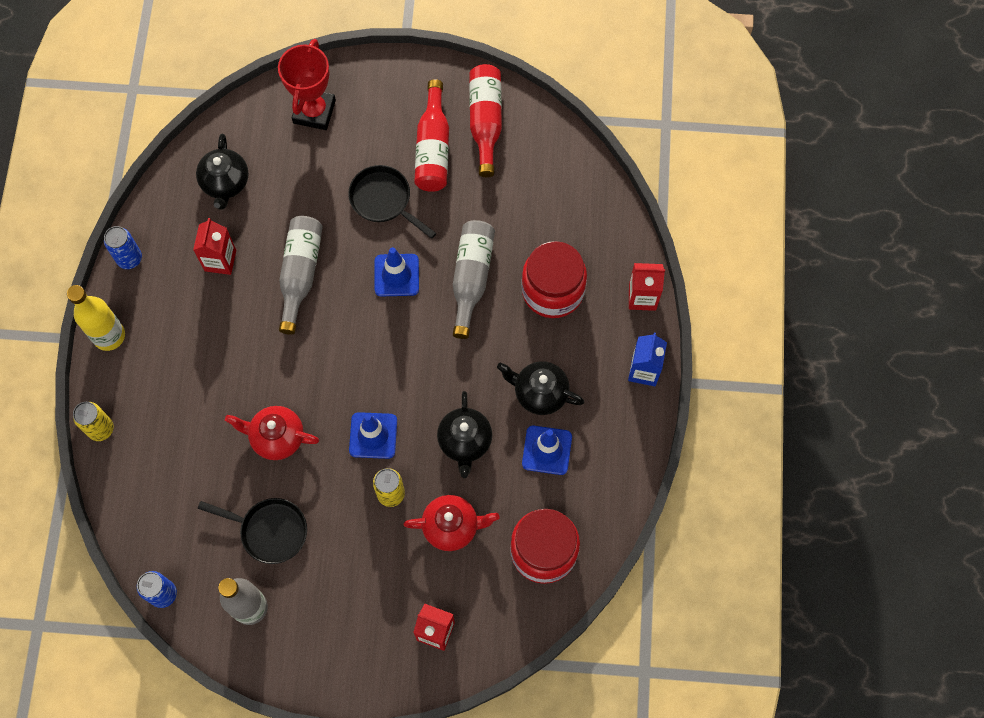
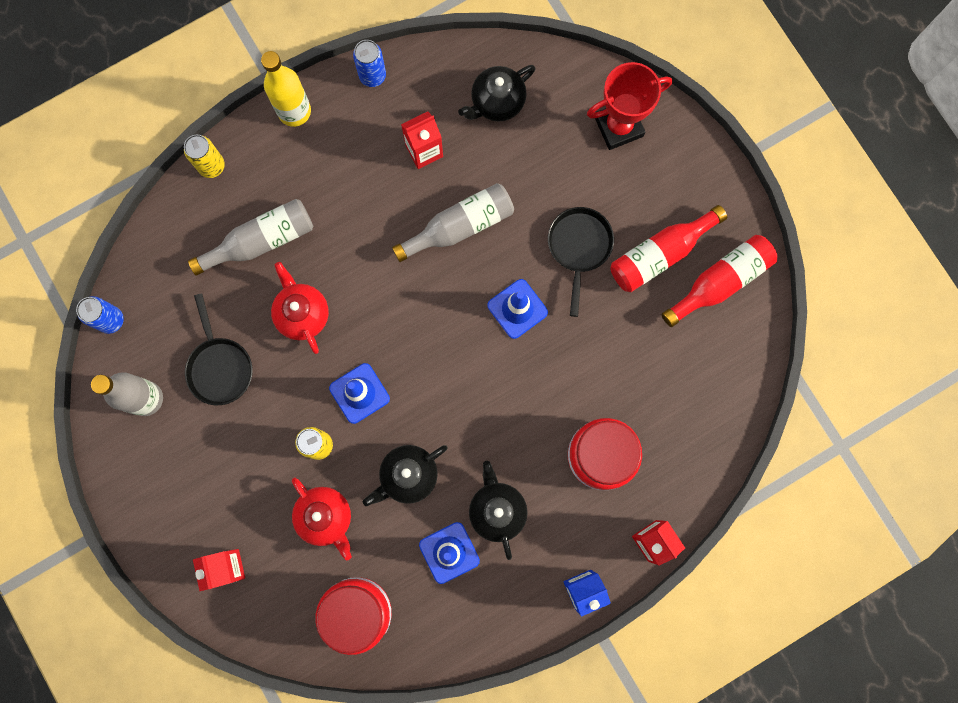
camera: 55 degrees right, 10 degrees up
(471, 278) = (561, 375): grey bottle -> grey bottle (261, 241)

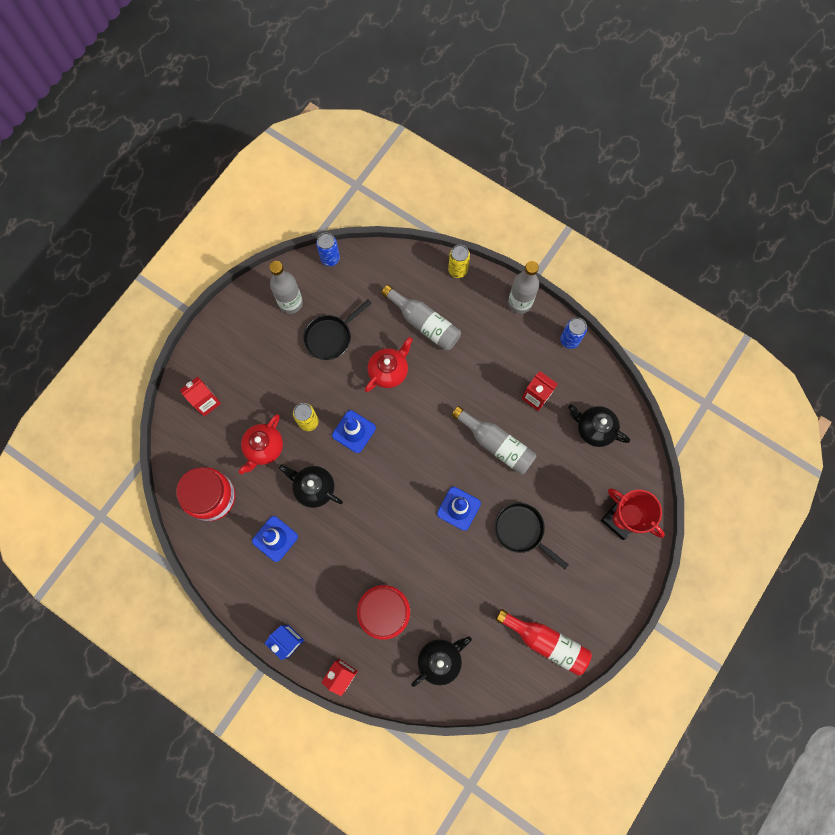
camera: 65 degrees right, 5 degrees down
(294, 111) = (519, 303): yellow bottle -> grey bottle
(497, 510) = (316, 557): black teapot -> black teapot (440, 660)
(579, 247) = (521, 531): black pan -> black pan turned 120 degrees counterclockwise
(660, 254) = (544, 590): red bottle -> none

